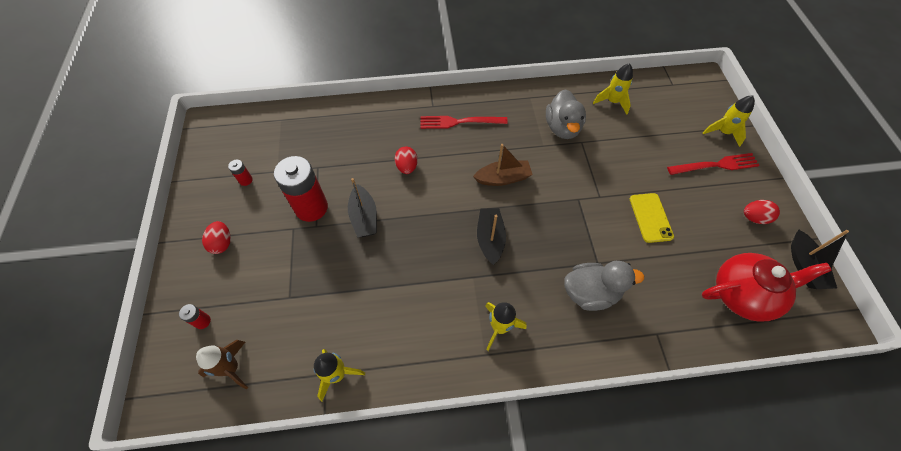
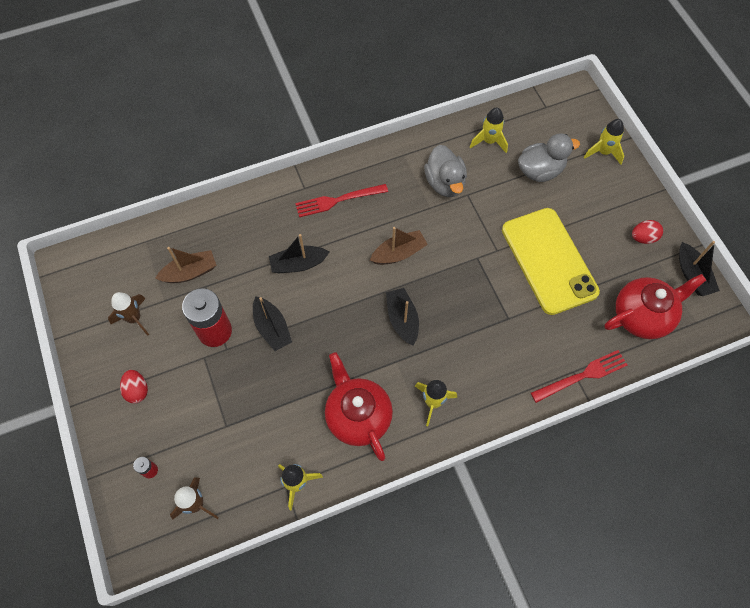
camera: 15 degrees left, 5 degrees up
(245, 180) = (134, 318): red battery -> brown rocket
(309, 153) = (190, 272): none -> brown boat
(407, 167) = (298, 264): red egg -> black boat
(419, 321) = (358, 416): none -> red teapot
(590, 293) = (507, 349): grey duck -> grey duck (540, 171)
(650, 217) = (549, 260): yellow phone -> yellow phone, size x2.05
(716, 165) = (602, 190): red fork -> red fork (583, 375)

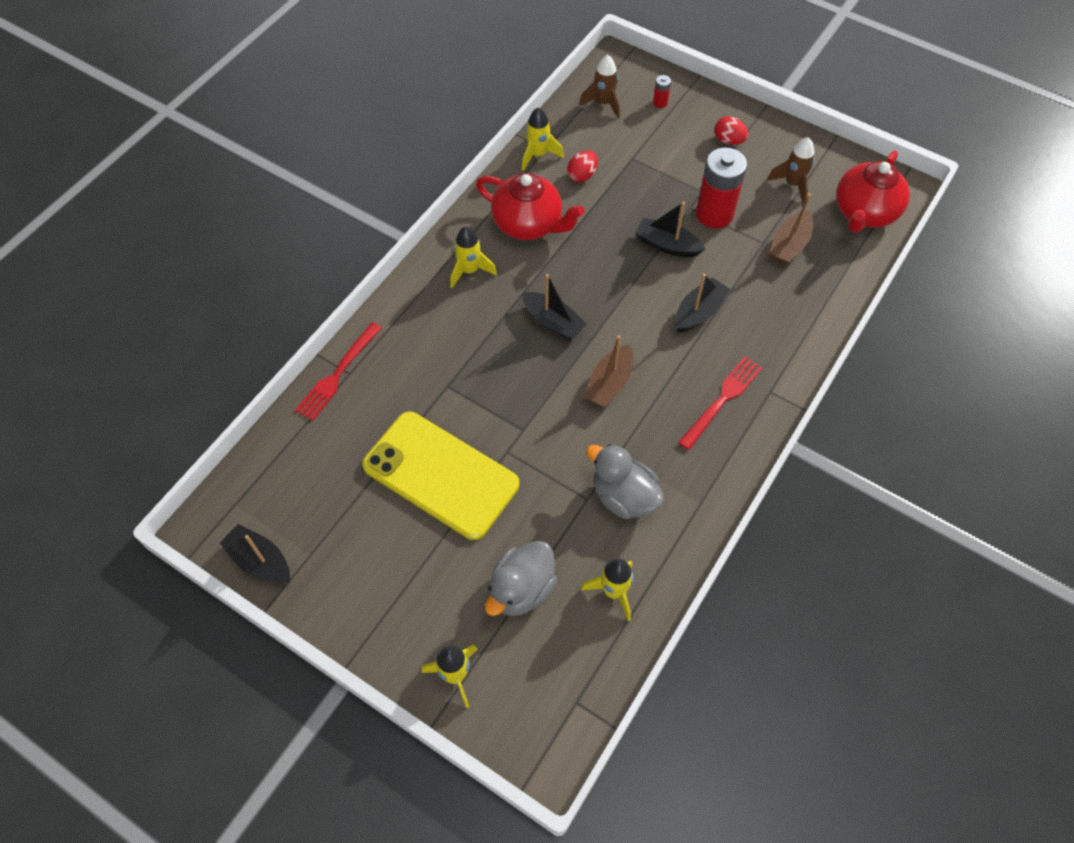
camera: 145 degrees right, 5 degrees down
(642, 316) = (301, 474): red teapot -> red teapot (864, 212)
(643, 238) = (342, 575): red egg -> red egg (582, 175)

